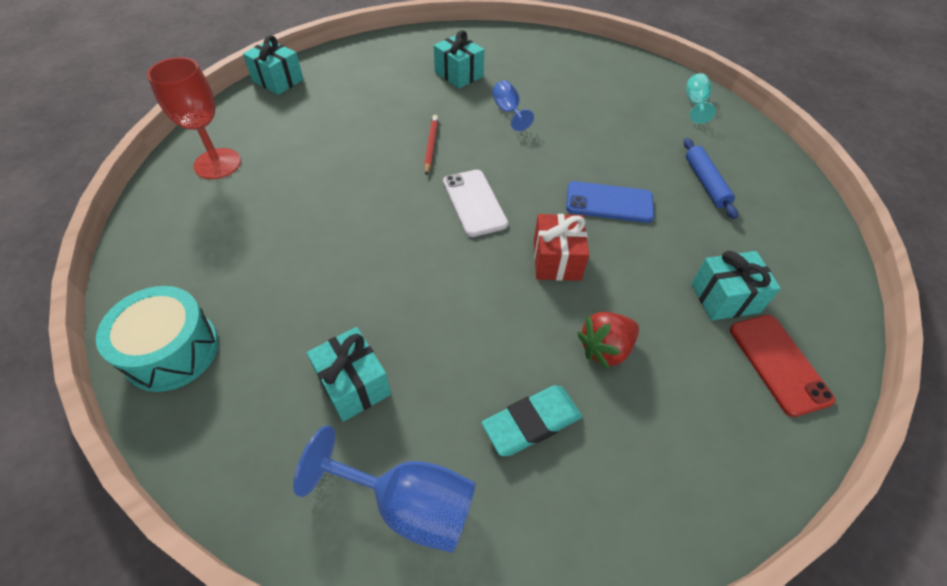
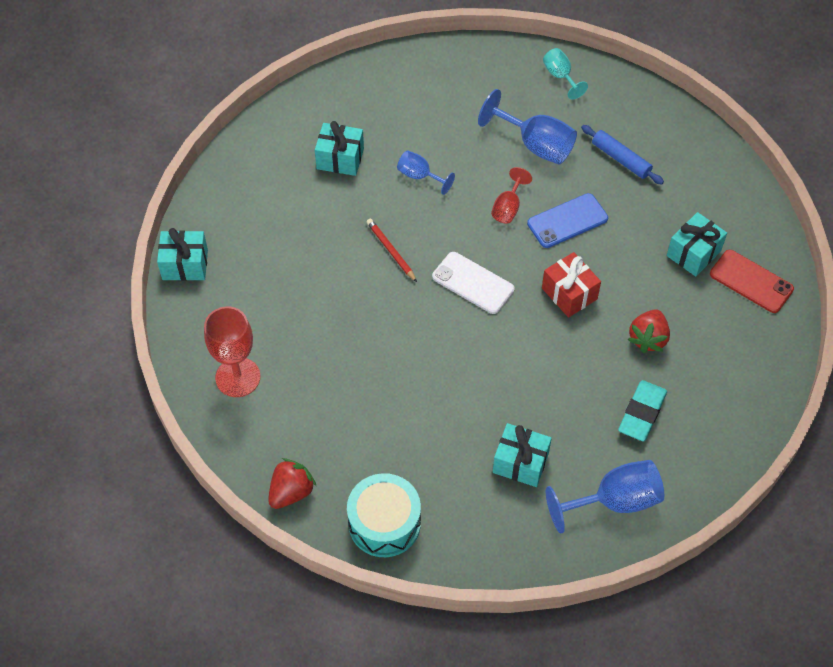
camera: 35 degrees left, 5 degrees up
(140, 269) = (291, 492): none -> red strawberry
(562, 166) = (508, 208): none -> red goblet
(630, 137) = (536, 145): none -> blue goblet

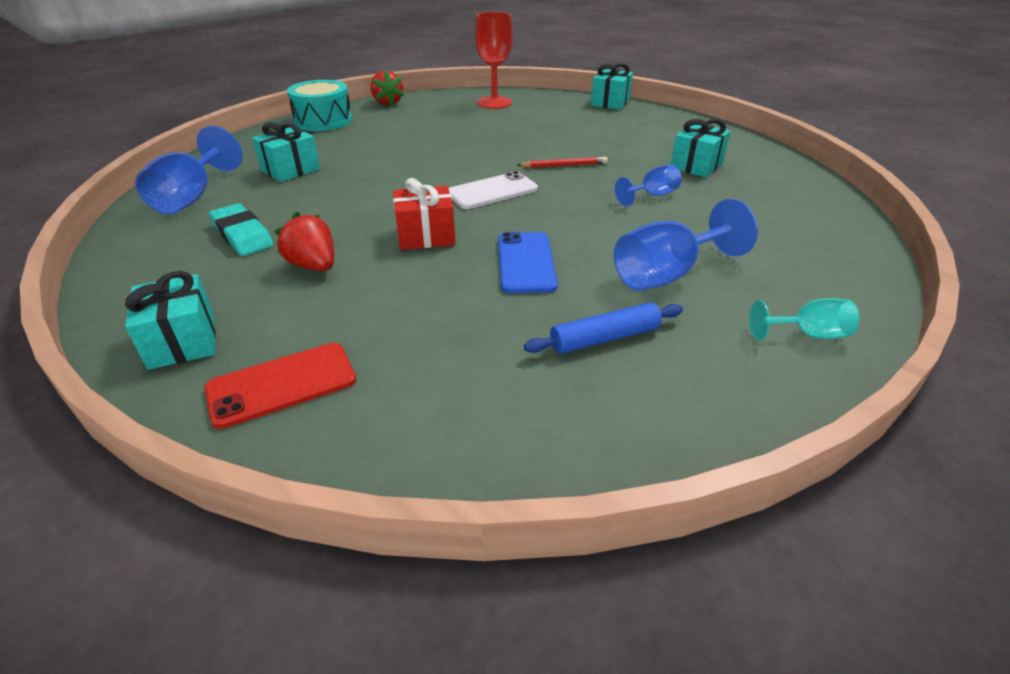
camera: 115 degrees right, 20 degrees down
(508, 208) = (574, 231): red goblet -> none
(693, 253) = (385, 346): turquoise gift -> turquoise gift (182, 341)

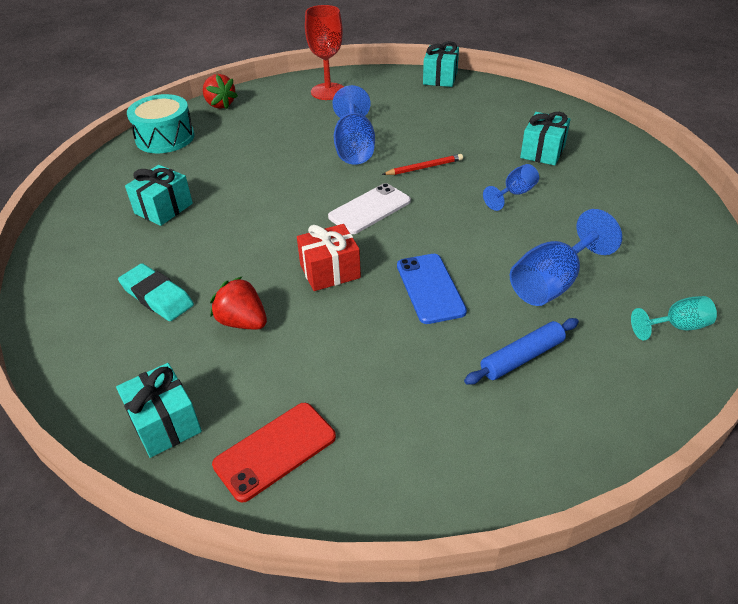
camera: 10 degrees left, 5 degrees up
(192, 197) = (82, 258): blue goblet -> blue goblet (354, 148)

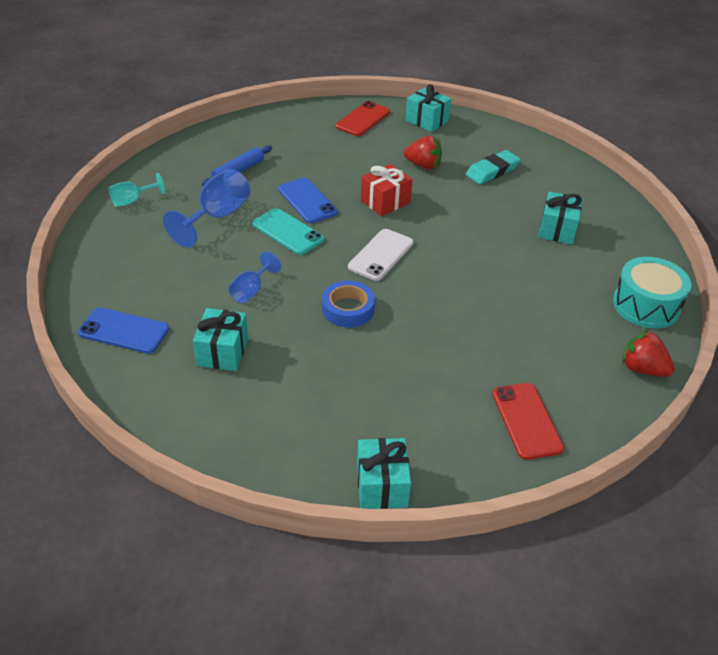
camera: 160 degrees right, 0 degrees up
(157, 296) = (492, 171): turquoise eraser -> turquoise eraser turned 60 degrees counterclockwise
(328, 91) = (526, 420): red goblet -> red phone
(354, 148) = (434, 324): blue goblet -> none
(424, 167) = (348, 309): red pencil -> blue tape
(465, 249) = (288, 232): none -> turquoise phone
(636, 177) = (124, 331): none -> blue phone

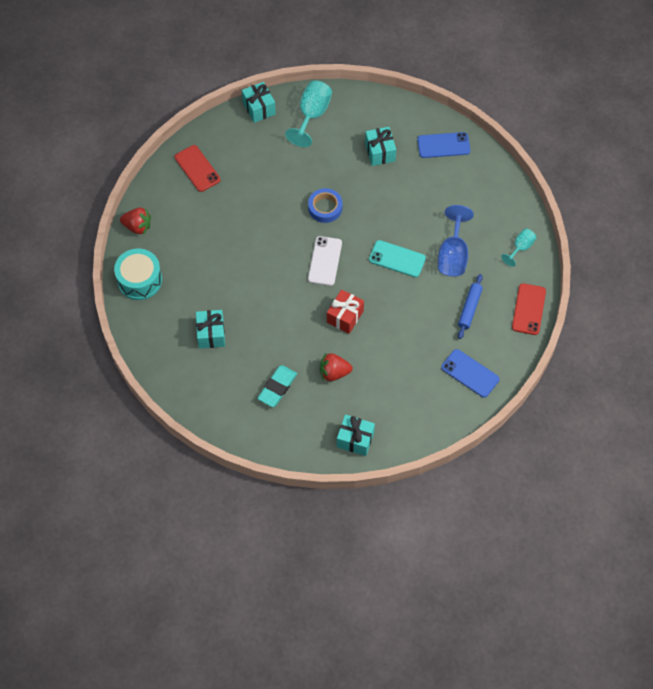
camera: 160 degrees right, 20 degrees up
(251, 290) = (390, 200): blue goblet -> none
(294, 441) = (312, 115): none -> turquoise goblet
(307, 201) = (401, 295): blue phone -> blue phone (470, 373)
(363, 119) = (410, 419): red phone -> red phone (528, 309)

